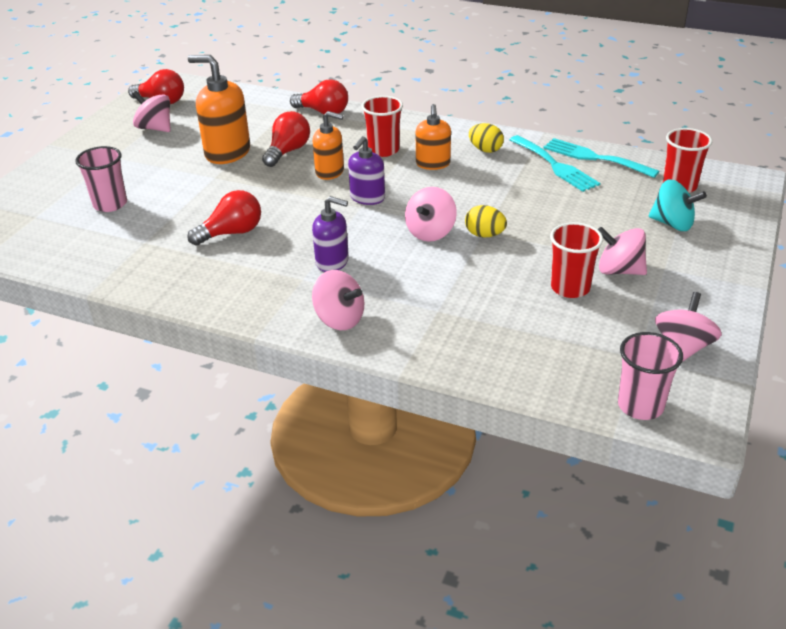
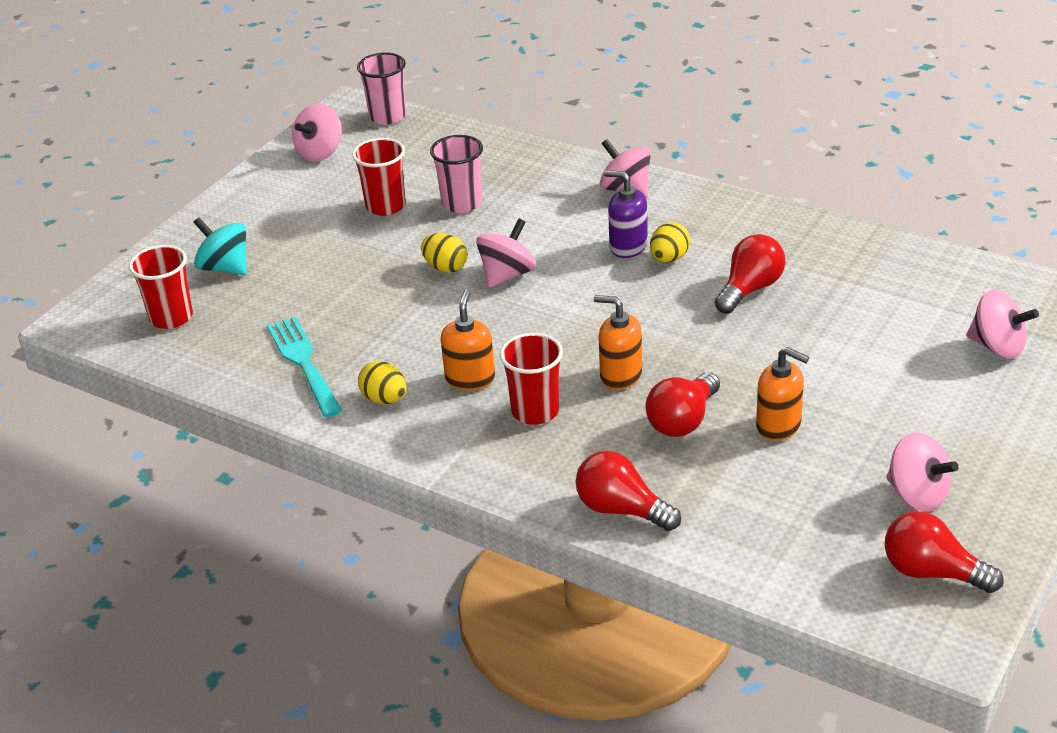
camera: 170 degrees left, 0 degrees up
(110, 204) = (927, 343): pink cup -> pink cup (461, 203)
(227, 153) = (779, 426): orange soap dispenser -> orange soap dispenser, size x0.63
(231, 233) = (750, 289): red light bulb -> red light bulb turned 150 degrees clockwise
(296, 253) = (669, 258): none -> yellow egg
(367, 198) = (574, 328): purple soap dispenser -> none
(594, 158) = (241, 372): turquoise fork -> none
(619, 270) = (324, 220): pink spinning top -> pink spinning top (997, 347)

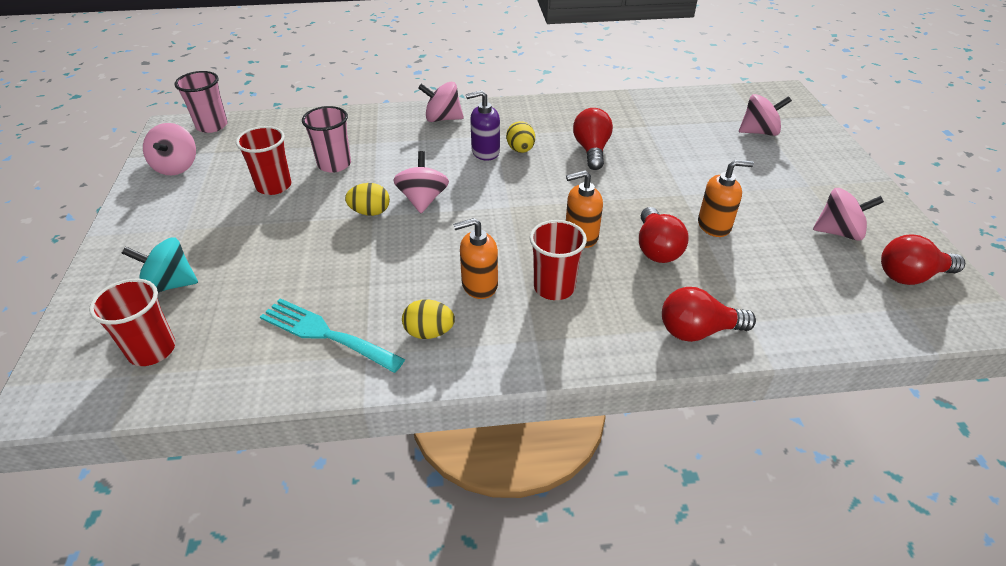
camera: 40 degrees left, 5 degrees up
(470, 378) = (479, 285): orange soap dispenser -> orange soap dispenser turned 75 degrees counterclockwise

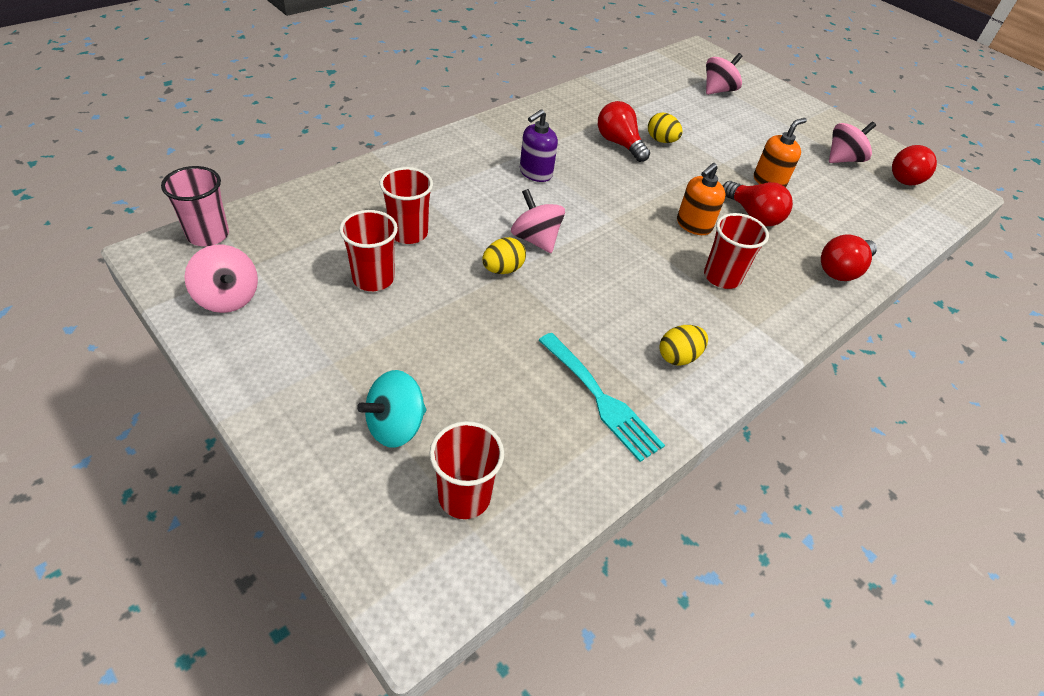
camera: 40 degrees left, 5 degrees up
(325, 334) = (601, 399): turquoise fork -> turquoise fork turned 120 degrees counterclockwise
(334, 164) = (408, 233): pink cup -> red cup
(442, 119) = (458, 150): pink spinning top -> none
(479, 285) = (668, 299): orange soap dispenser -> none
(520, 150) = (563, 161): yellow egg -> yellow egg (661, 140)

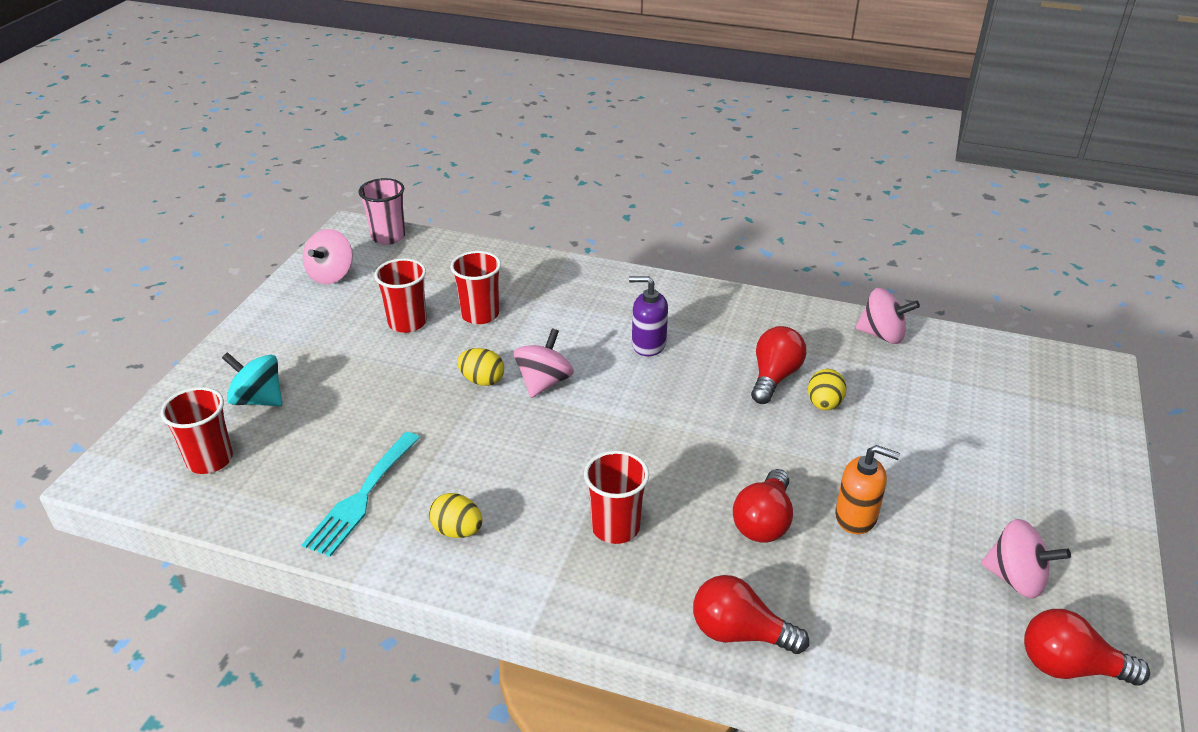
camera: 65 degrees right, 10 degrees down
(693, 225) = (686, 478): orange soap dispenser -> none
(718, 90) = (1014, 414): pink spinning top -> pink spinning top (882, 335)

